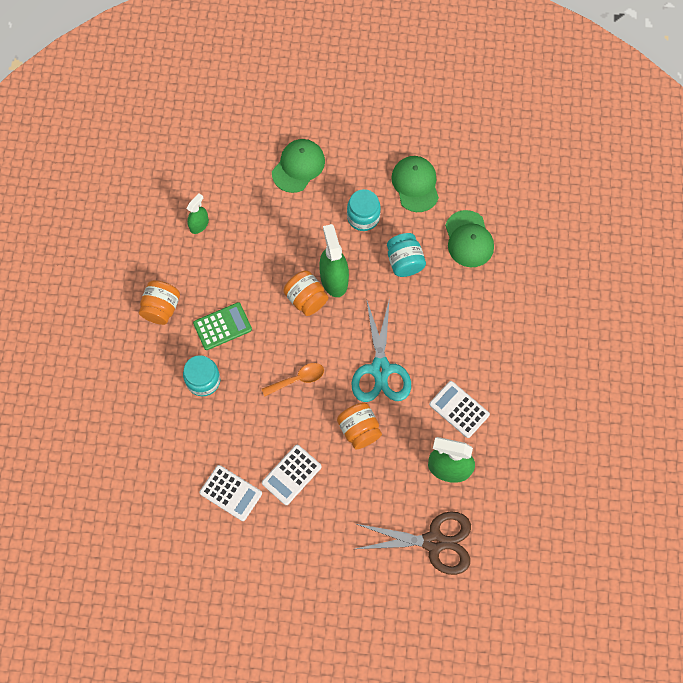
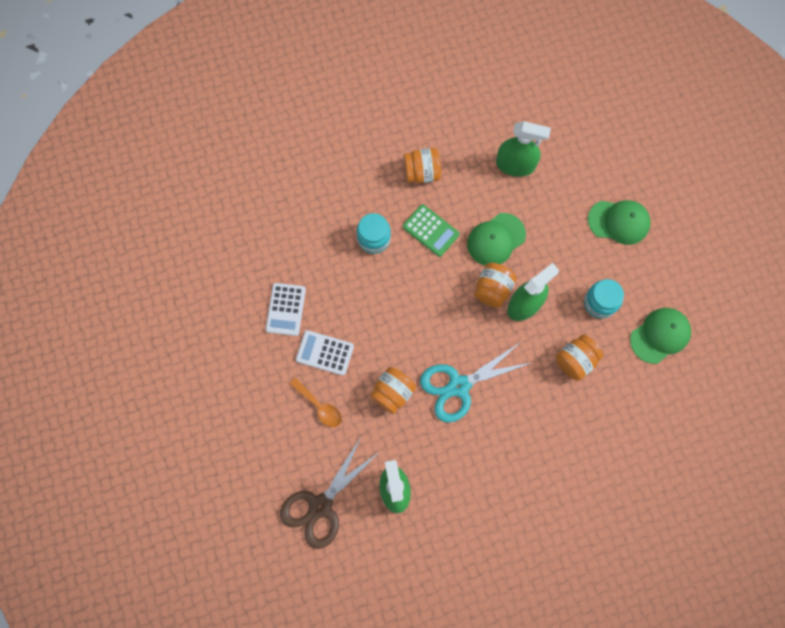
camera: 65 degrees right, 5 degrees up
(199, 225) = (515, 165): green spray bottle -> green spray bottle, size x1.72
(298, 379) = (414, 317): orange spoon -> orange spoon (319, 406)
(404, 262) = (575, 361): turquoise jar -> orange jar
(434, 542) = (320, 506): brown scissors -> brown scissors turned 60 degrees clockwise
(459, 409) = (455, 475): white calculator -> none
(468, 239) = (631, 411): green cap -> green cap (496, 239)

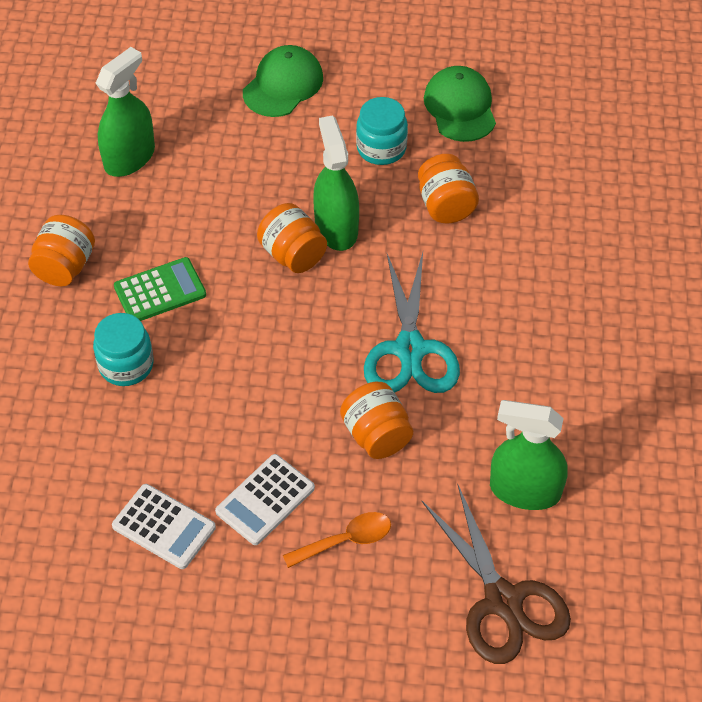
camera: 65 degrees left, 20 degrees down
(496, 239) = (222, 222): green cap -> none

